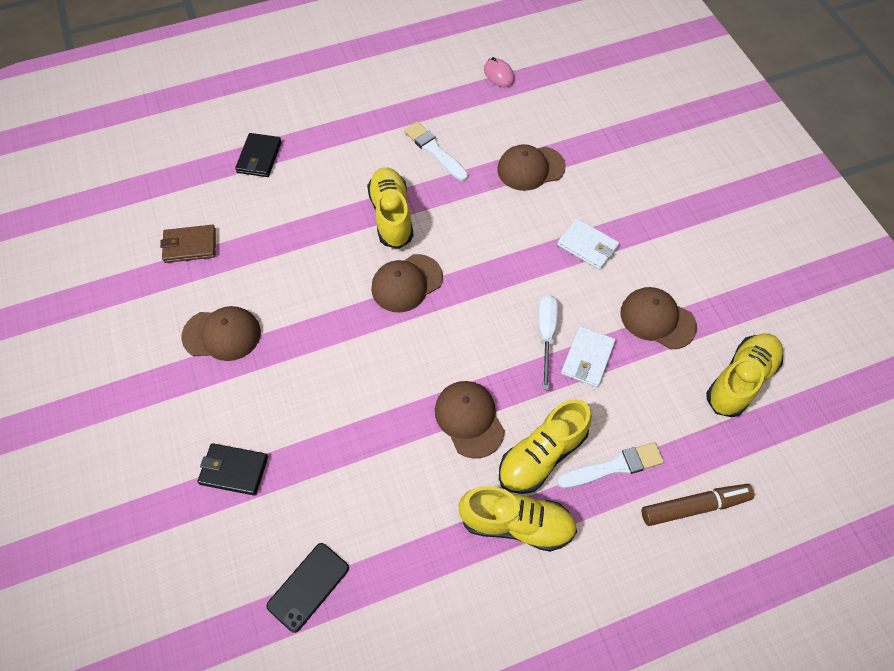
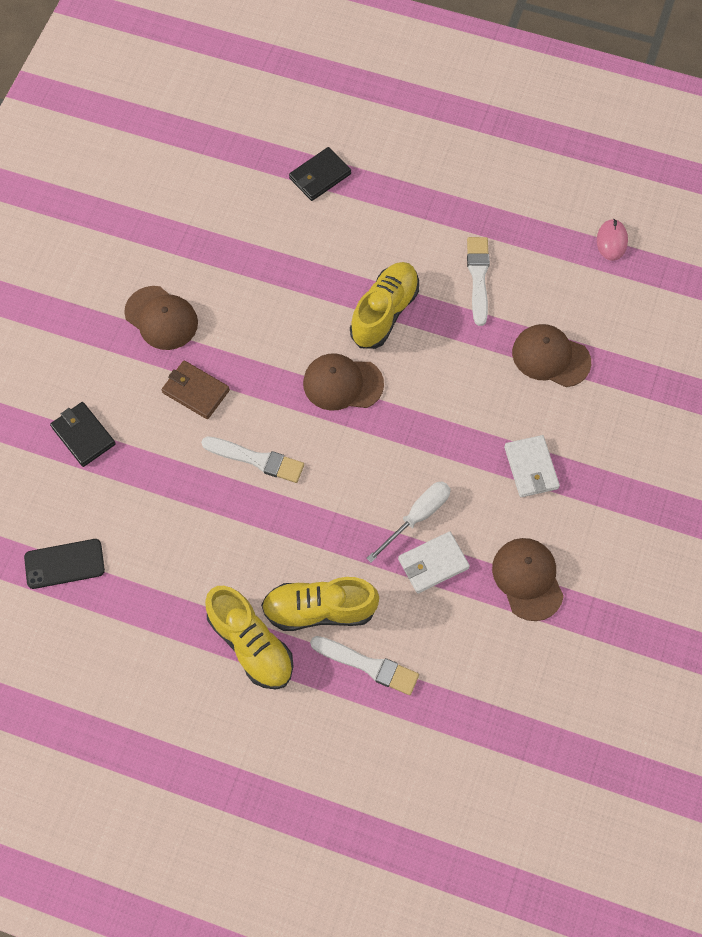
camera: 40 degrees right, 5 degrees up
(190, 245) = (198, 220): brown wallet -> brown wallet (196, 391)
(392, 383) = (256, 459): none -> white brush
(469, 419) = (289, 536): brown cap -> none
(694, 506) = (401, 748): brown marker -> none
(740, 380) = (547, 686): yellow shoe -> none

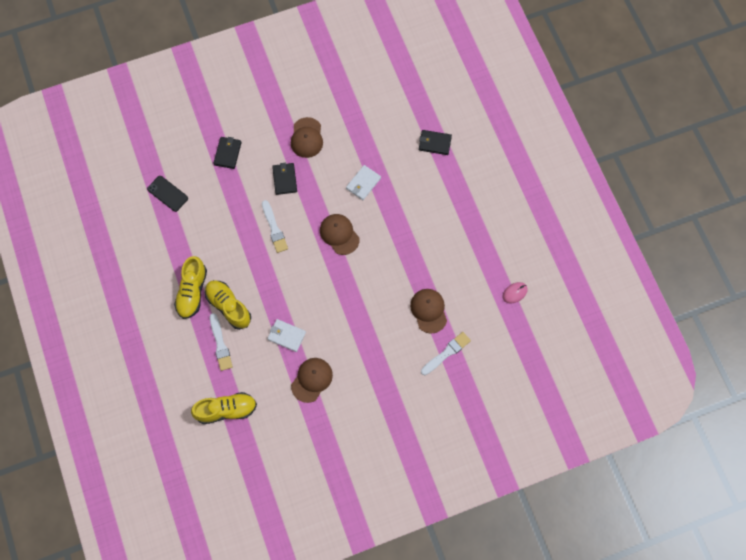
camera: 50 degrees right, 5 degrees up
(196, 391) = (285, 179): brown wallet -> black wallet
(384, 312) = (389, 224): yellow shoe -> yellow shoe (226, 410)
(417, 517) = (302, 313): white screwdriver -> none
(478, 277) = (442, 250): white brush -> white brush (446, 353)
(531, 468) = (366, 342): white wallet -> white wallet (363, 183)

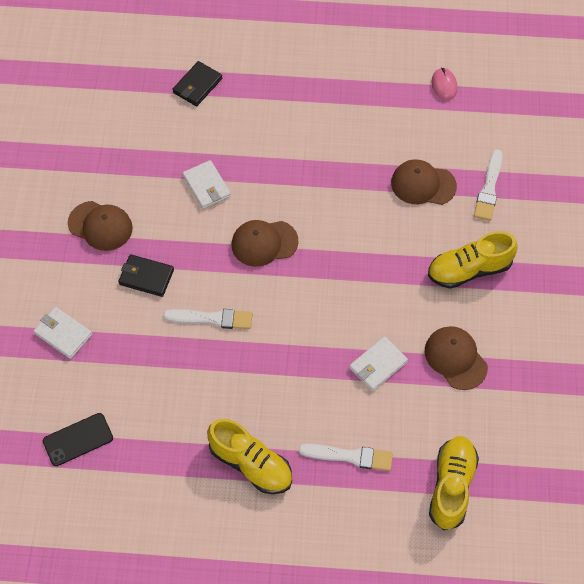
camera: 65 degrees left, 10 degrees down
(228, 153) = (63, 334): black wallet -> white wallet
(228, 306) = (298, 423): yellow shoe -> yellow shoe (469, 270)
(446, 353) = (489, 188): white brush -> white brush turned 150 degrees counterclockwise

